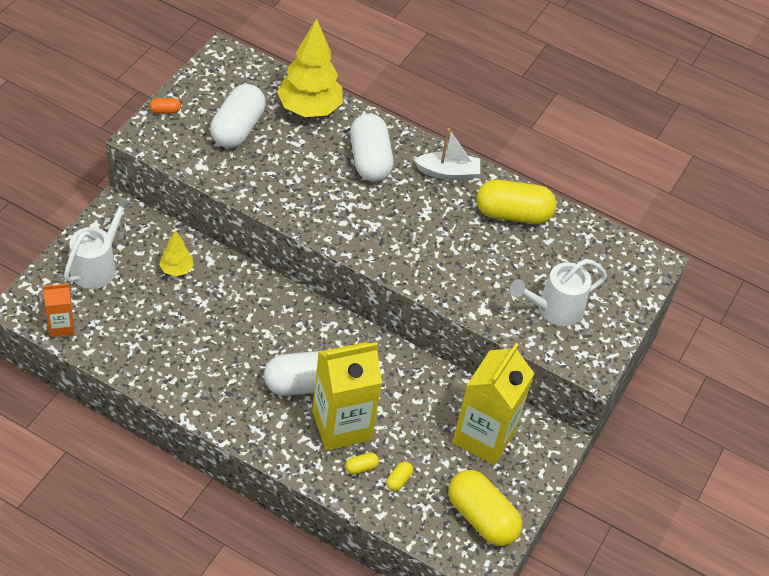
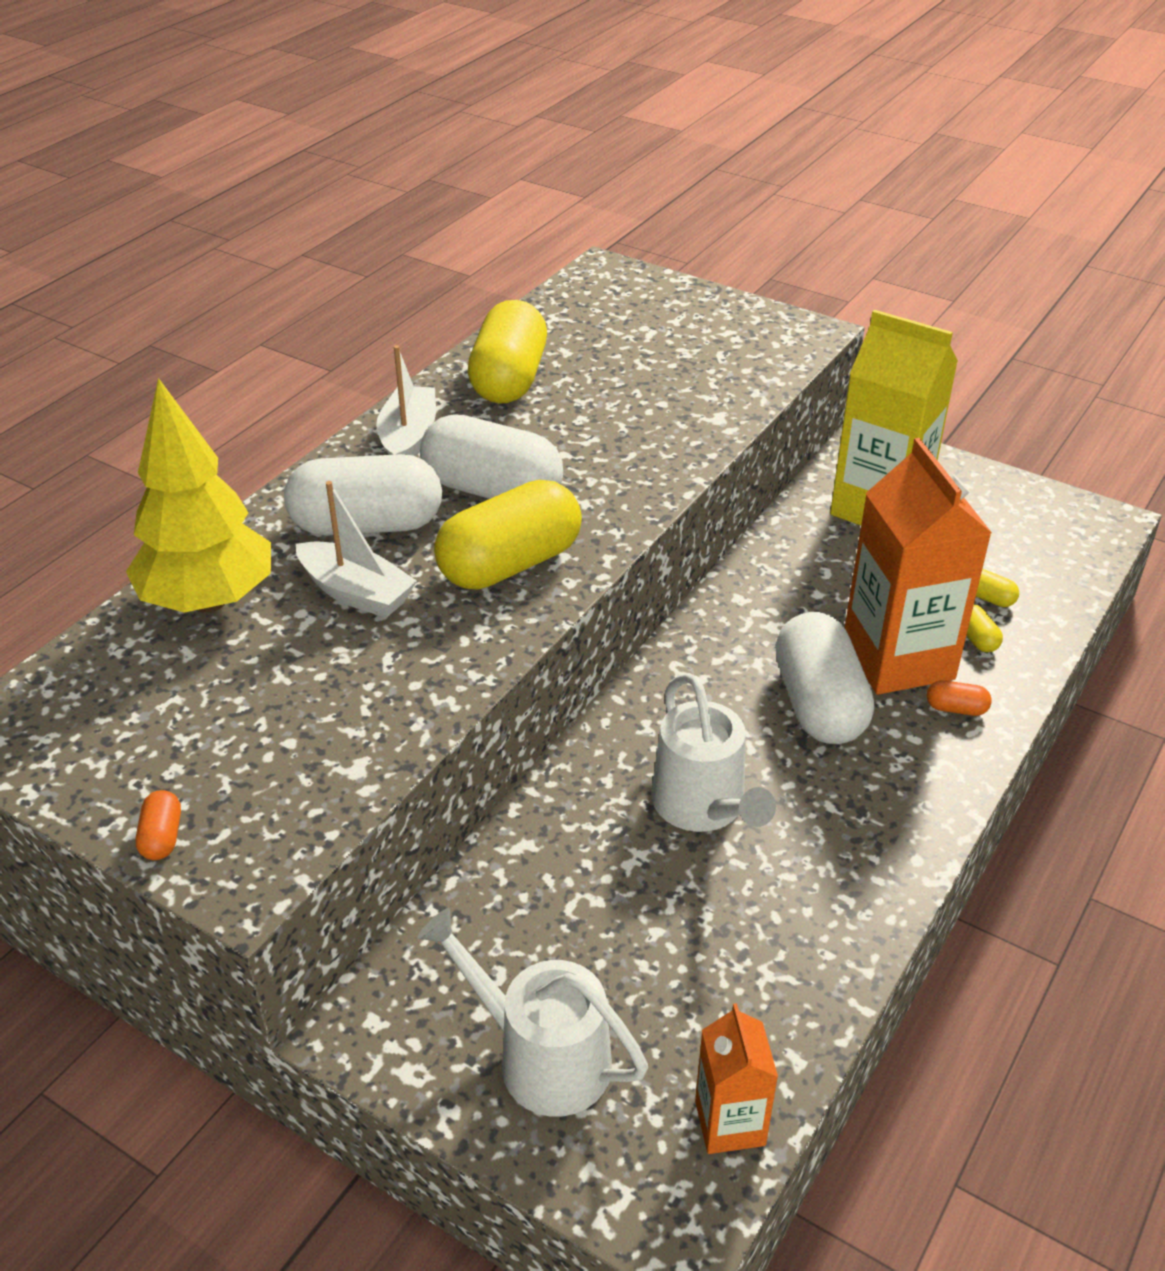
camera: 80 degrees left, 10 degrees down
(176, 269) = (550, 902): yellow tree -> none
(238, 129) = (248, 708): white capsule -> white capsule (492, 490)
(302, 447) = (956, 709): none -> orange capsule
(316, 159) = (356, 593): none -> white boat
(341, 426) = (898, 659): yellow carton -> orange carton
(481, 518) = (1026, 518): yellow capsule -> yellow capsule (510, 564)
(554, 309) = (706, 355): white watering can -> white watering can (703, 806)

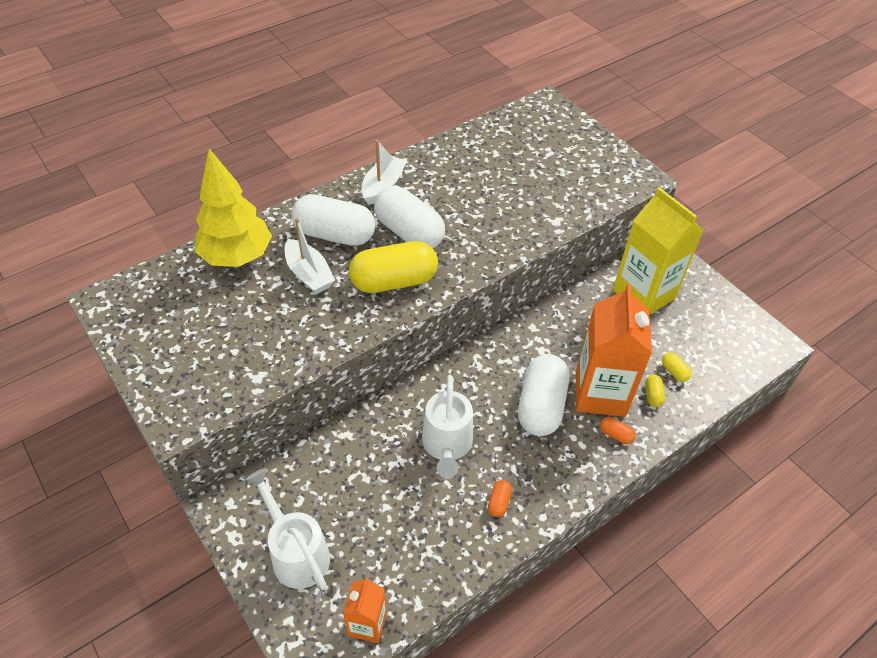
camera: 20 degrees right, 10 degrees up
(162, 837) = (152, 384): orange capsule -> orange capsule (499, 502)
(509, 379) = (455, 163): yellow capsule -> none

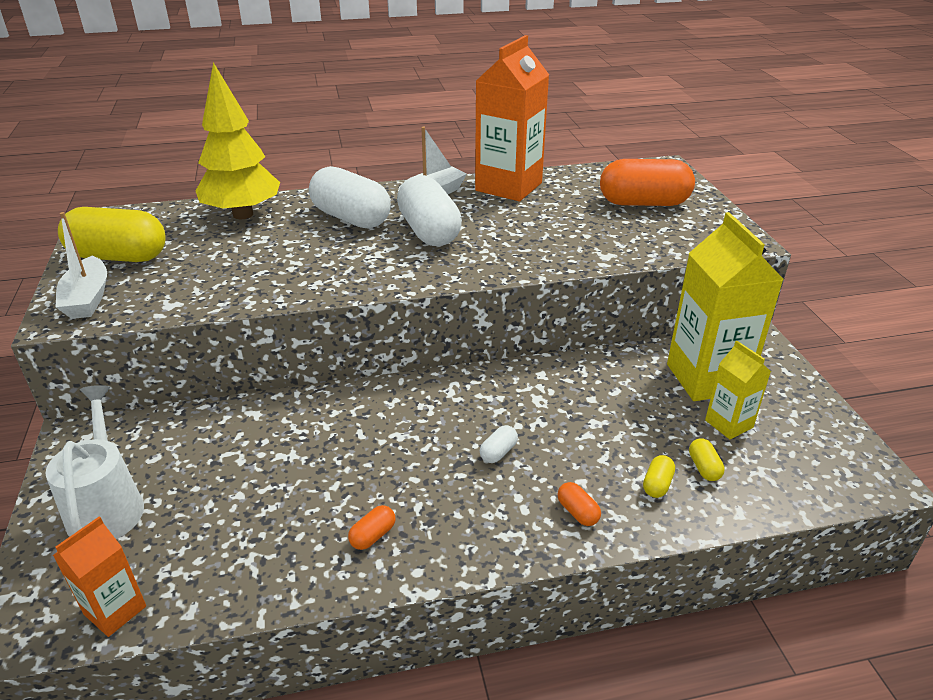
camera: 25 degrees right, 15 degrees down
(309, 274) = (297, 241): white boat -> white boat (88, 299)
(394, 281) = (379, 264): yellow capsule -> yellow capsule (119, 257)
(447, 445) = (355, 457): white watering can -> none
(541, 406) = (498, 452): white capsule -> white capsule, size x0.40
(553, 153) = (643, 203): none -> orange capsule
(600, 393) = (585, 462): orange carton -> orange carton (508, 187)
(674, 330) = (729, 424): none -> yellow carton

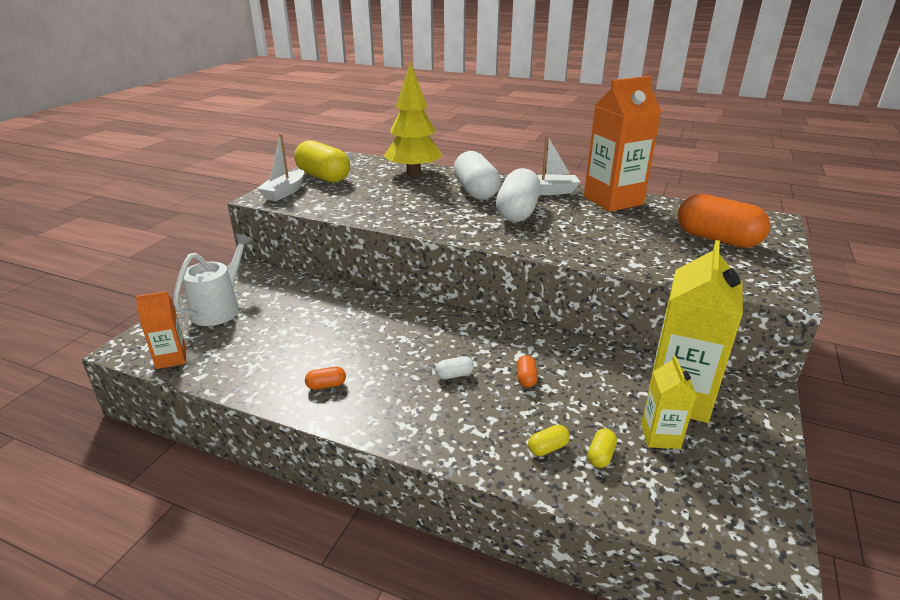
camera: 35 degrees right, 5 degrees down
(577, 512) = (467, 436): orange capsule -> orange capsule (526, 378)

